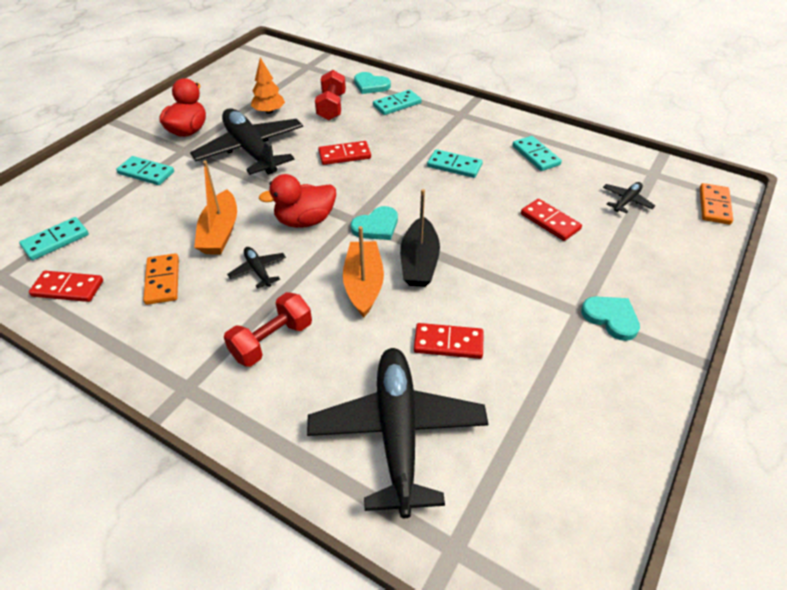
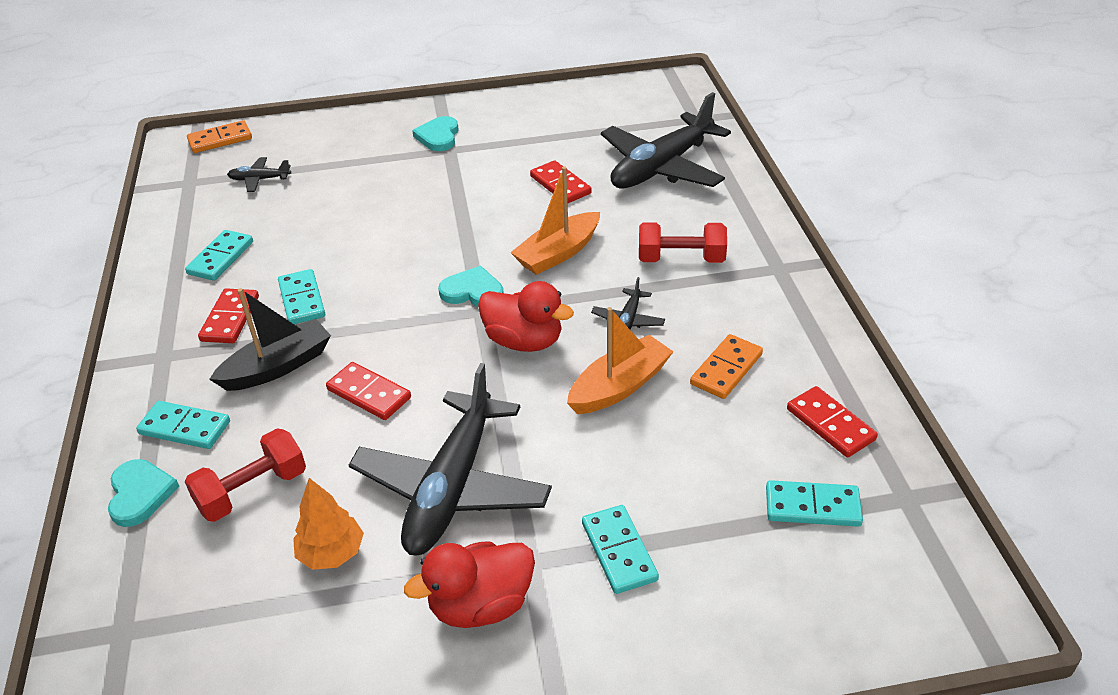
camera: 130 degrees left, 5 degrees down
(419, 262) = (490, 241): black boat -> black boat (278, 367)
(550, 222) = (342, 203): red domino -> red domino (230, 319)

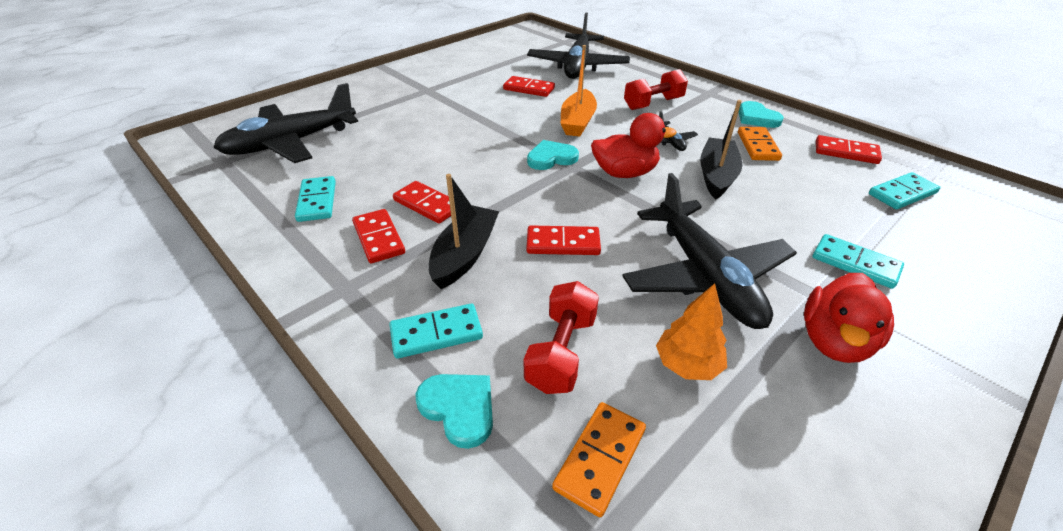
camera: 35 degrees left, 0 degrees up
(220, 139) = (221, 129): orange domino -> orange domino (600, 458)
(259, 179) = (291, 143): black plane -> black plane, size x2.36
(302, 300) = (427, 204): turquoise domino -> red domino
(438, 136) = (409, 85): turquoise heart -> turquoise heart (757, 118)
(619, 386) = (716, 175): orange boat -> black boat

